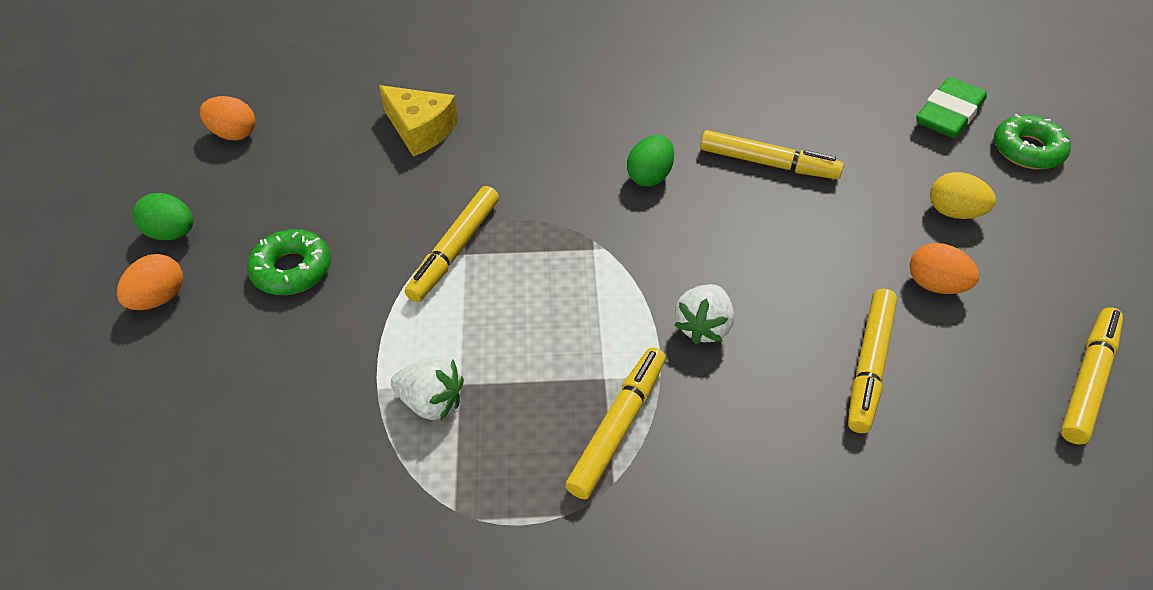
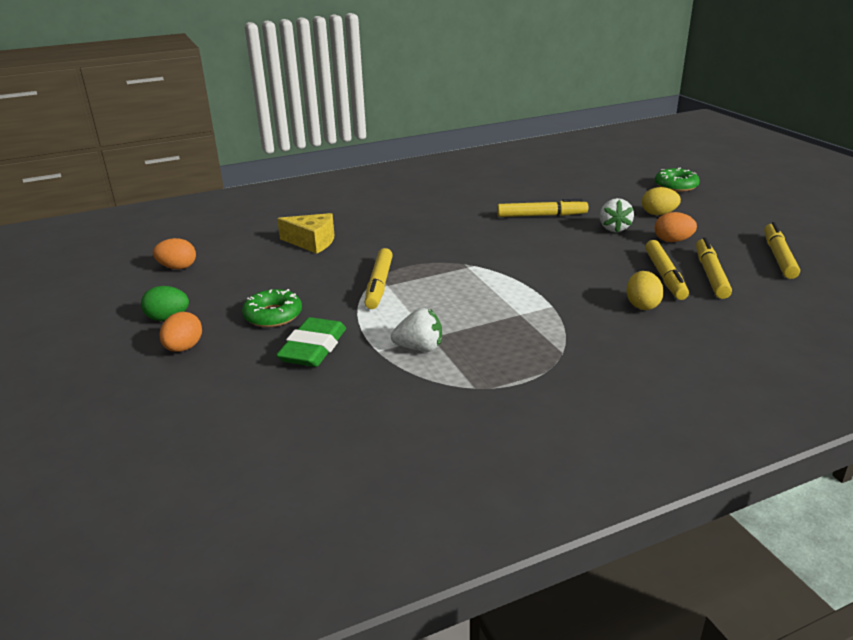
camera: 20 degrees left, 20 degrees down
(617, 427) = (545, 330): yellow marker -> yellow marker (710, 274)
(649, 176) = (476, 233): green egg -> none
(703, 327) = (560, 282): white strawberry -> white strawberry (614, 228)
(792, 420) = (642, 305): none -> yellow egg
(948, 114) = (624, 181): green eraser -> green eraser (313, 348)

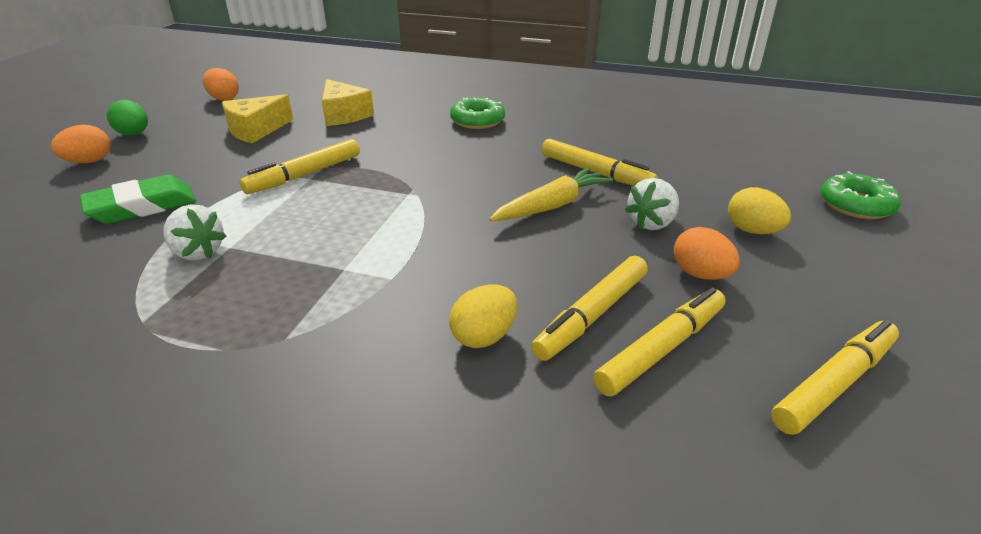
camera: 40 degrees right, 5 degrees up
(269, 276) = (256, 130): none -> yellow cheese
(273, 315) = (185, 164): green donut -> green donut (477, 120)
(555, 240) = (551, 206): none -> yellow carrot

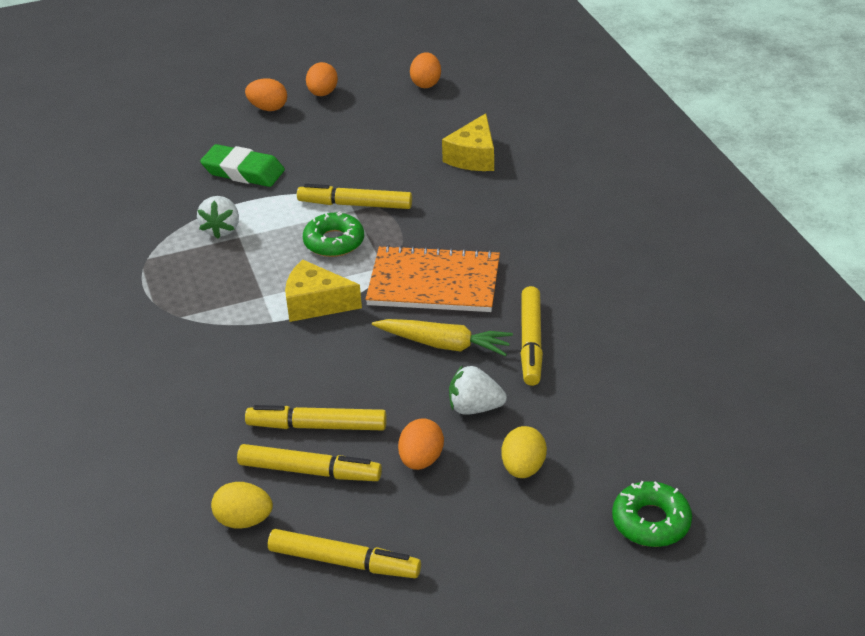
camera: 55 degrees right, 5 degrees up
(134, 134) = (322, 93): green egg -> orange egg
(256, 130) = (394, 136): yellow cheese -> yellow cheese (316, 303)
(465, 181) = (434, 282): none -> orange notebook
(477, 120) = (554, 229): green donut -> green donut (334, 242)
(484, 336) = (252, 390): yellow egg -> yellow egg (244, 520)

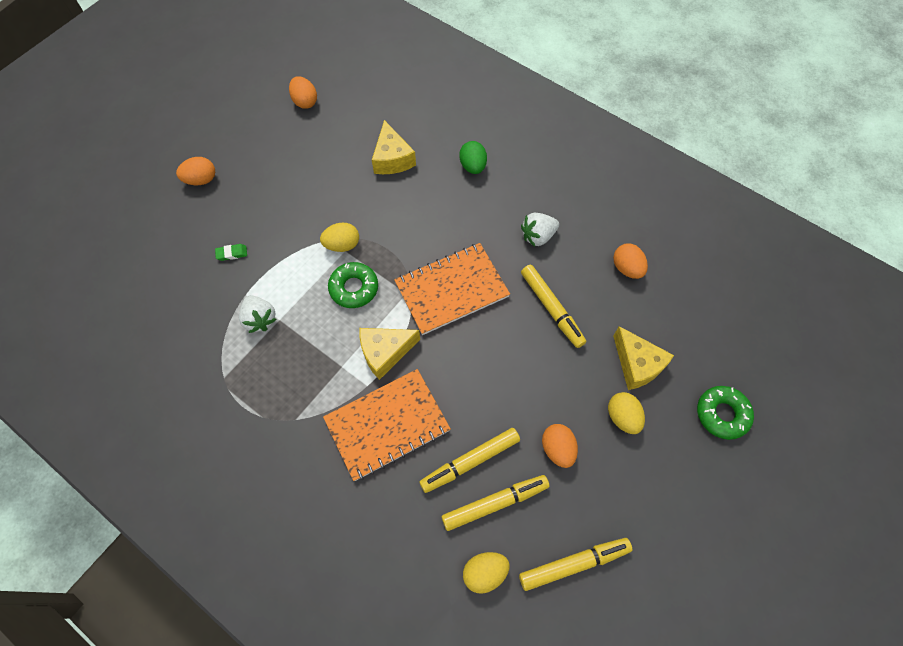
camera: 35 degrees left, 25 degrees up
(243, 171) = (232, 253): green eraser -> green eraser, size x0.45
(262, 359) = (387, 425): none -> orange notebook
(322, 93) = (233, 146): orange egg -> orange egg (627, 268)
(355, 205) = (342, 245): yellow marker -> yellow egg
(444, 344) = (499, 341): yellow carrot -> none
(474, 408) = (558, 385): white strawberry -> white strawberry (538, 236)
(557, 193) = (473, 166): none -> green egg
(586, 431) = (637, 364): none -> yellow cheese

